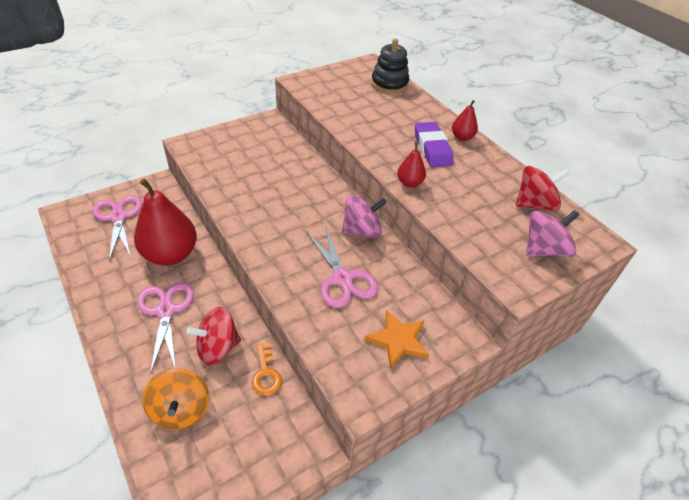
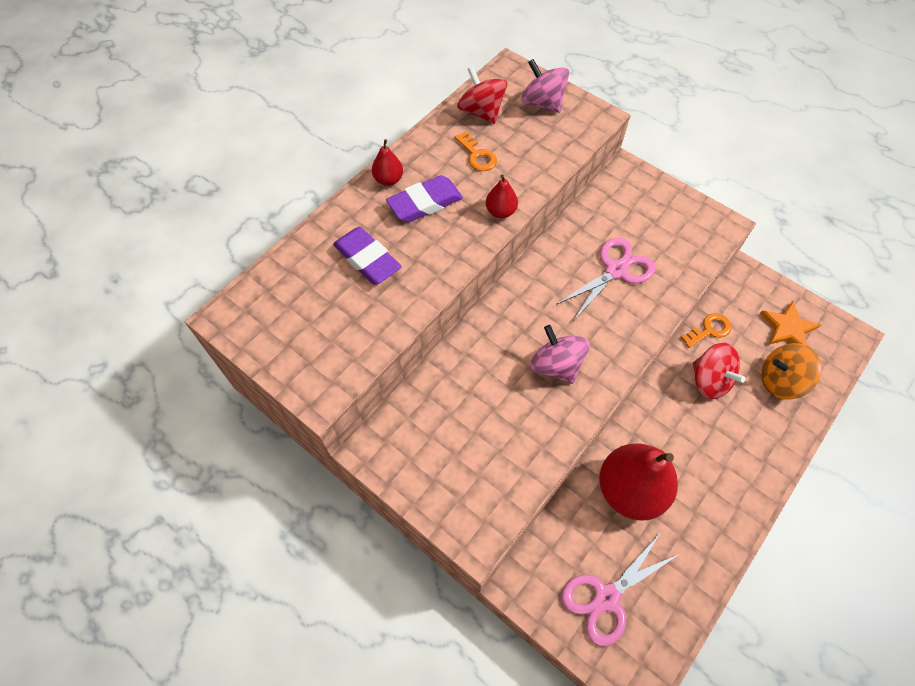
camera: 105 degrees left, 15 degrees up
(166, 311) = (701, 450): pink scissors -> none
(181, 410) = (780, 380): orange spinning top -> orange spinning top turned 150 degrees counterclockwise
(362, 230) = (542, 272): pink spinning top -> pink spinning top (556, 365)
(389, 84) = (285, 277): black stacking toy -> none
(389, 114) = (367, 259): none -> purple eraser
(398, 340) = (657, 213): orange star -> orange star (788, 328)
(477, 187) = (477, 155): none -> orange key

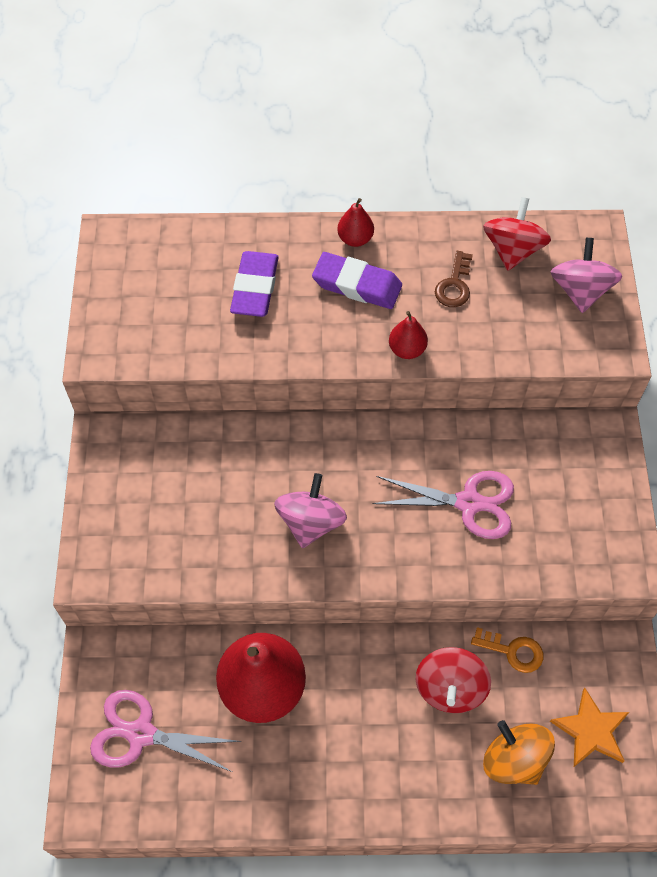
camera: 50 degrees right, 0 degrees up
(477, 155) = (454, 285): orange key -> brown key

